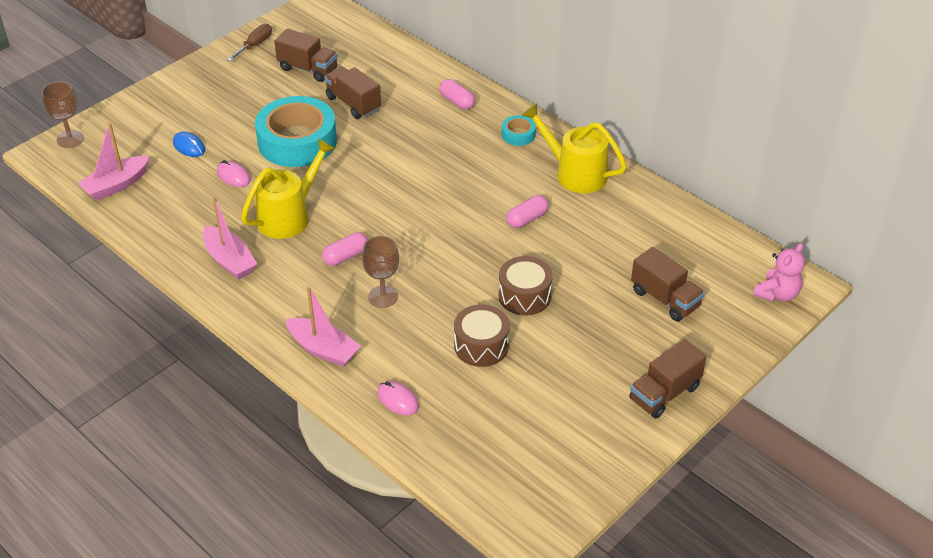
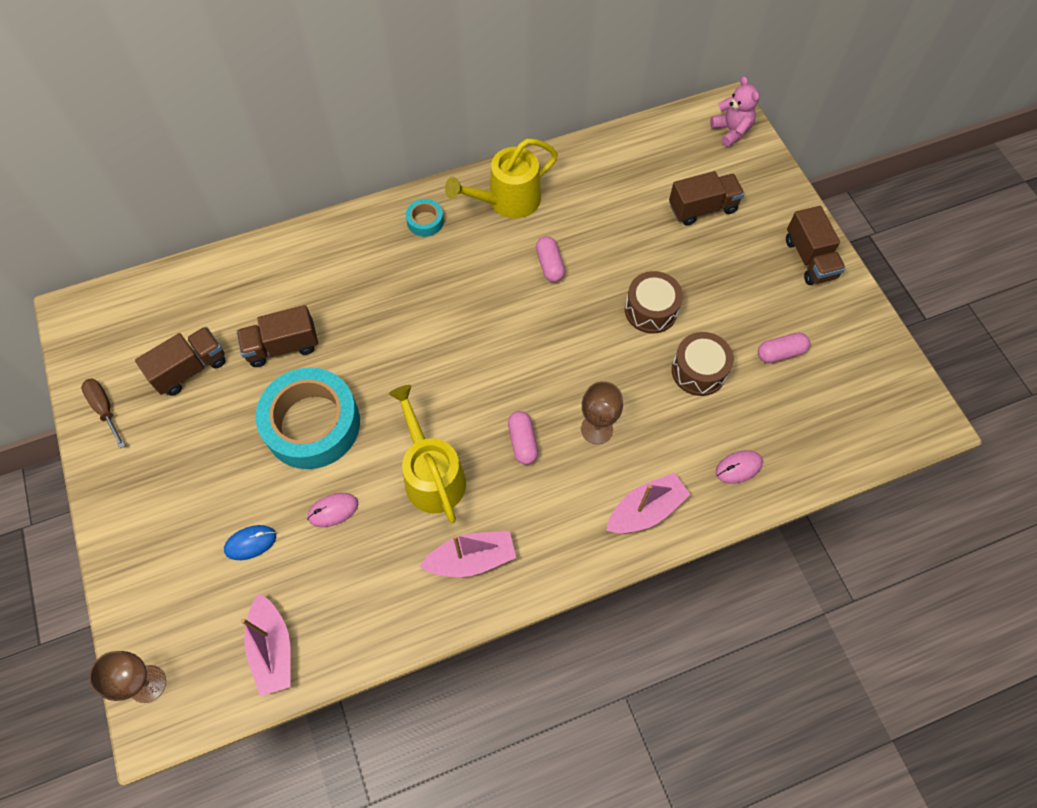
camera: 65 degrees left, 20 degrees up
(457, 101) = (341, 251): pink capsule -> pink capsule (780, 353)

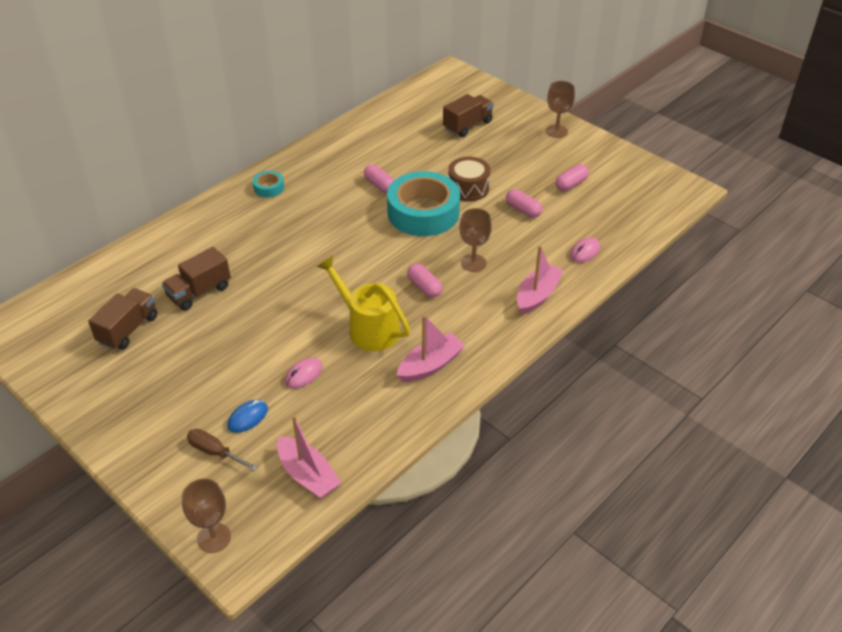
camera: 25 degrees left, 20 degrees down
(105, 409) = (66, 378): brown screwdriver -> brown screwdriver (215, 452)
(312, 424) = (253, 330): turquoise tape -> turquoise tape (423, 212)
(507, 201) = (324, 159): yellow watering can -> none
(698, 371) = (523, 210): brown drum -> pink capsule
(731, 131) = (460, 81): pink teddy bear -> none
(809, 258) = (556, 131): brown truck -> brown goblet

